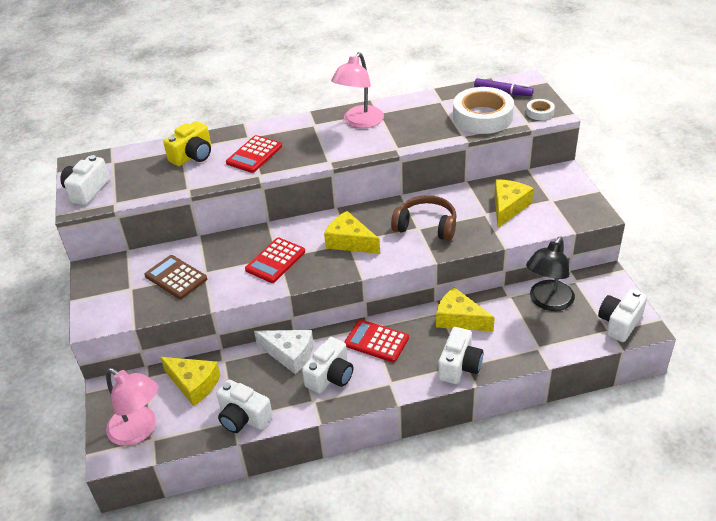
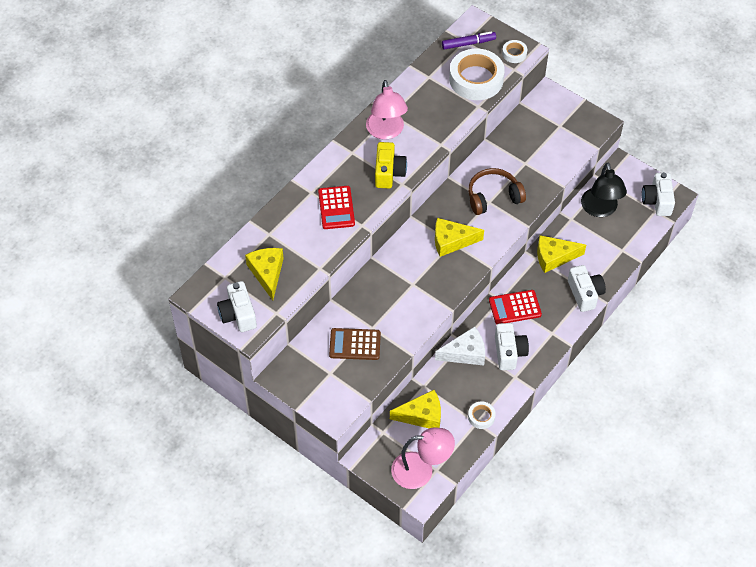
camera: 40 degrees left, 15 degrees up
(193, 156) = (287, 235): yellow camera -> yellow camera (389, 172)
(243, 417) = (481, 417): white camera -> white tape
(275, 261) = (414, 288): red calculator -> none
(508, 207) = (536, 148): yellow cheese -> yellow cheese (267, 273)

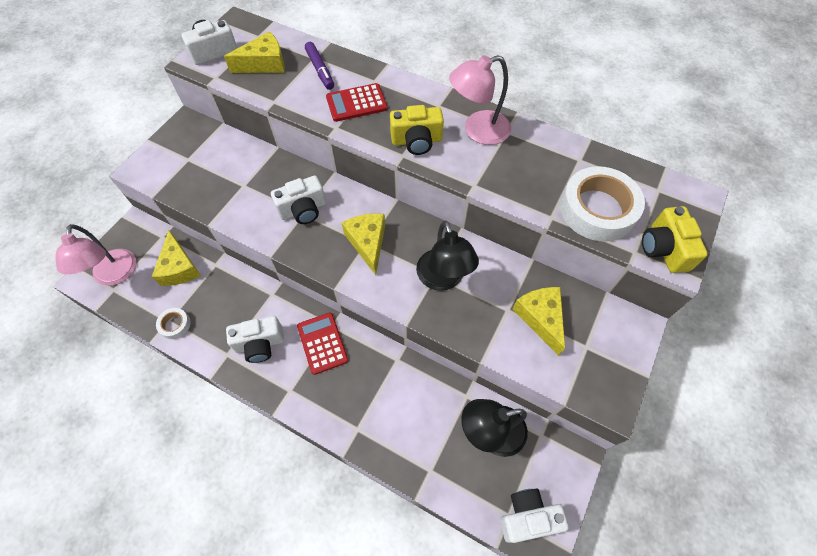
camera: 80 degrees right, 5 degrees up
(355, 344) = (222, 174): brown calculator -> none
(465, 353) = (257, 298): white cheese -> none
(468, 43) = (655, 193): purple marker -> purple marker (320, 70)
(493, 197) = (443, 279): brown headphones -> black lamp
(514, 53) = (664, 249): white tape -> yellow camera
(554, 257) = (402, 381): yellow cheese -> yellow cheese (540, 318)
(585, 294) = (352, 425): white camera -> white camera (303, 210)

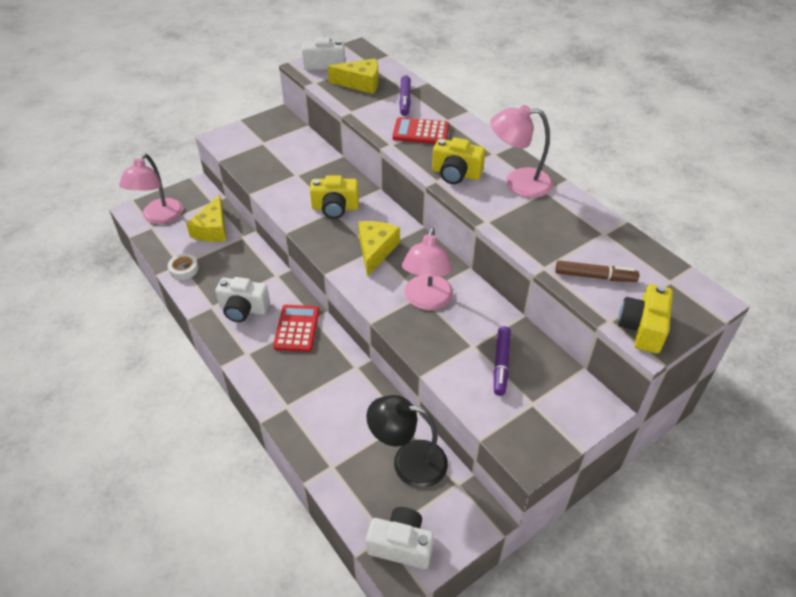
camera: 25 degrees right, 15 degrees down
(303, 210) = (335, 208): white camera -> yellow camera
(443, 279) = (426, 301): black lamp -> pink lamp
(540, 318) = (501, 364): yellow cheese -> purple marker
(597, 209) = (594, 276): white tape -> brown marker

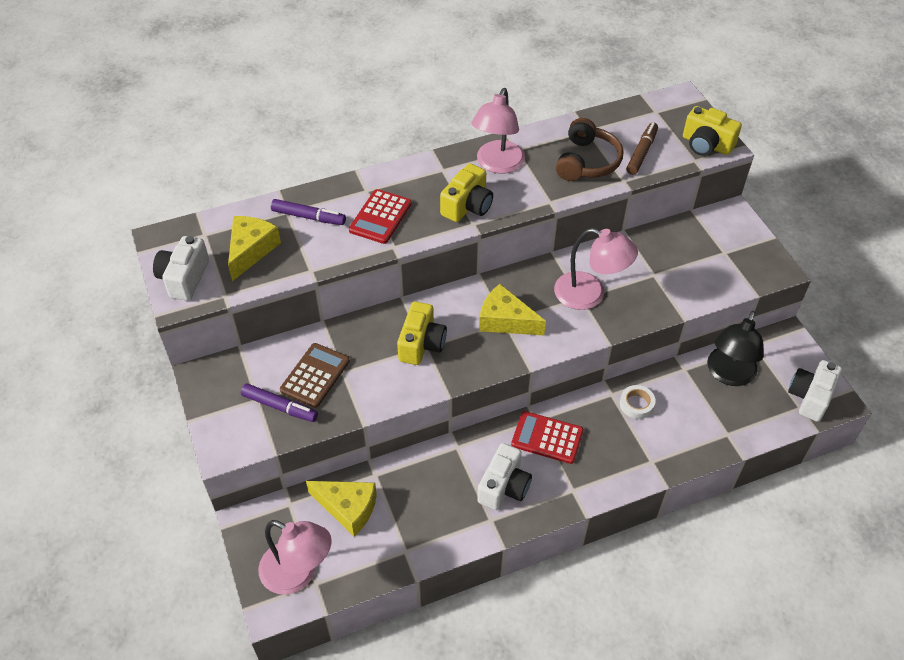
camera: 75 degrees left, 5 degrees up
(184, 269) = (416, 547): white tape -> white tape (636, 404)
(290, 163) = (315, 375): none -> brown calculator
(501, 364) = (679, 261): purple marker -> purple marker (279, 406)
(556, 238) = (587, 162): none -> brown headphones

